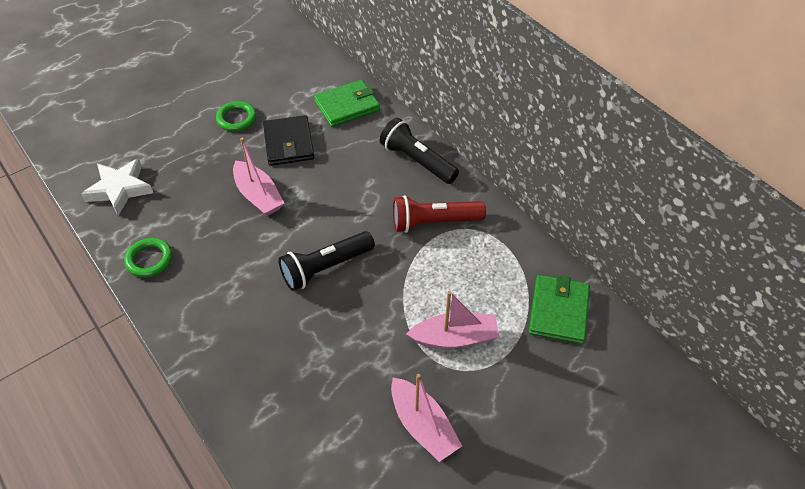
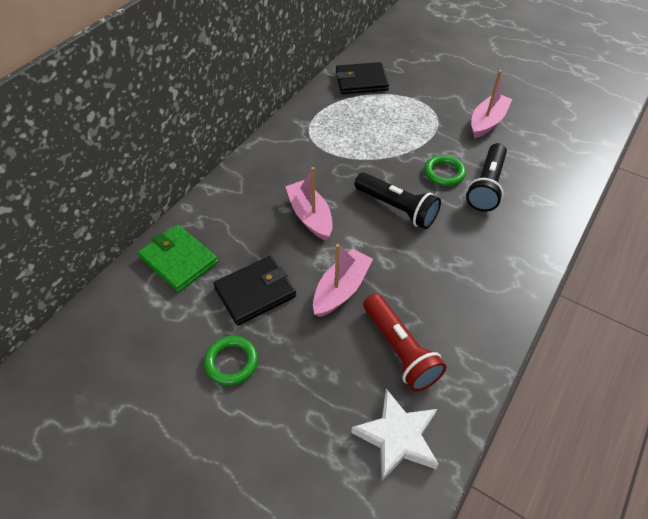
camera: 110 degrees left, 0 degrees up
(149, 260) = (469, 348): green ring -> green ring (444, 173)
(417, 161) = (244, 184): black flashlight -> black flashlight (486, 186)
(434, 222) = (313, 156): red flashlight -> red flashlight (399, 350)
(454, 338) = (413, 122): pink boat -> pink boat (310, 216)
(558, 311) = (361, 81): green wallet -> black wallet

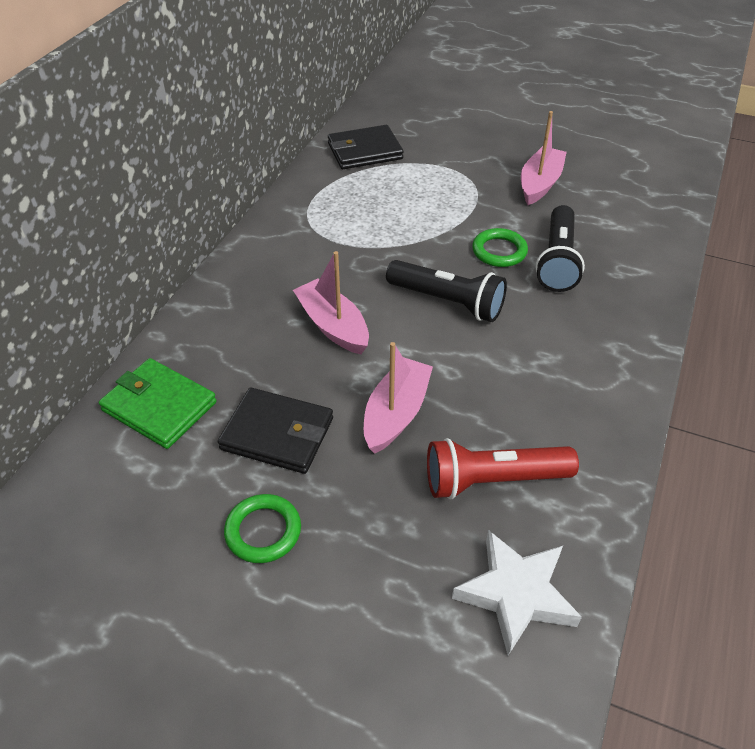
camera: 10 degrees left, 5 degrees down
(255, 292) = (277, 433): black wallet -> black wallet turned 60 degrees clockwise
(399, 350) = (493, 480): red flashlight -> red flashlight turned 120 degrees clockwise

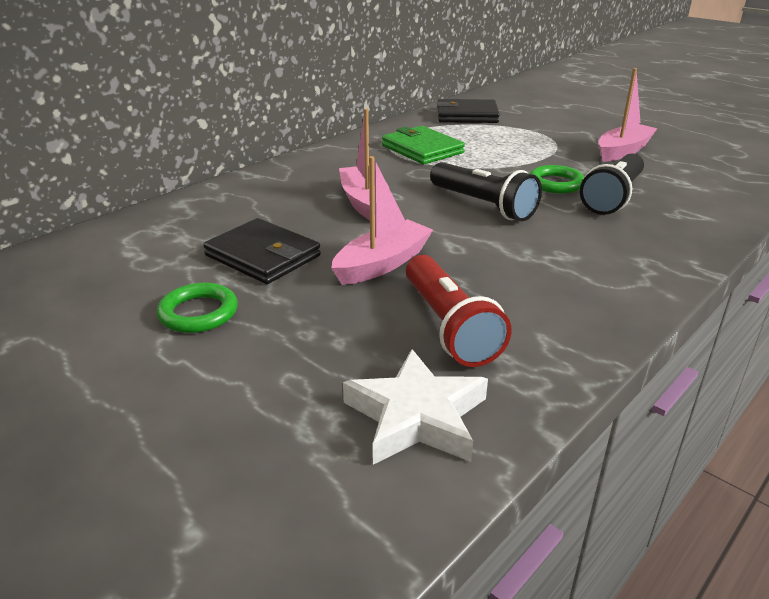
camera: 20 degrees right, 15 degrees down
(159, 406) = (178, 222): green wallet -> green wallet (422, 149)
(493, 480) = (449, 326): red flashlight -> red flashlight turned 120 degrees counterclockwise

